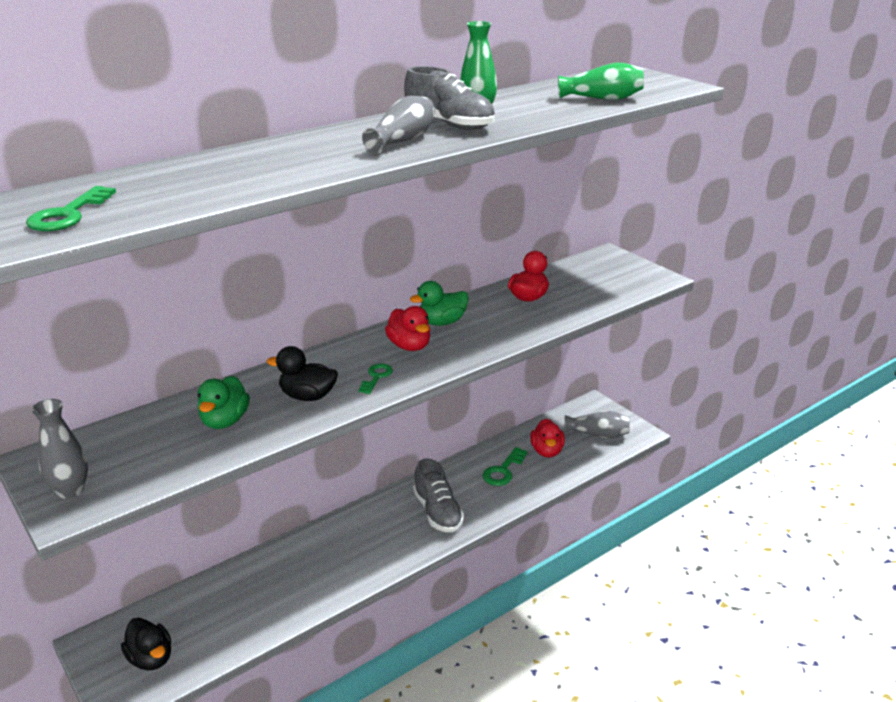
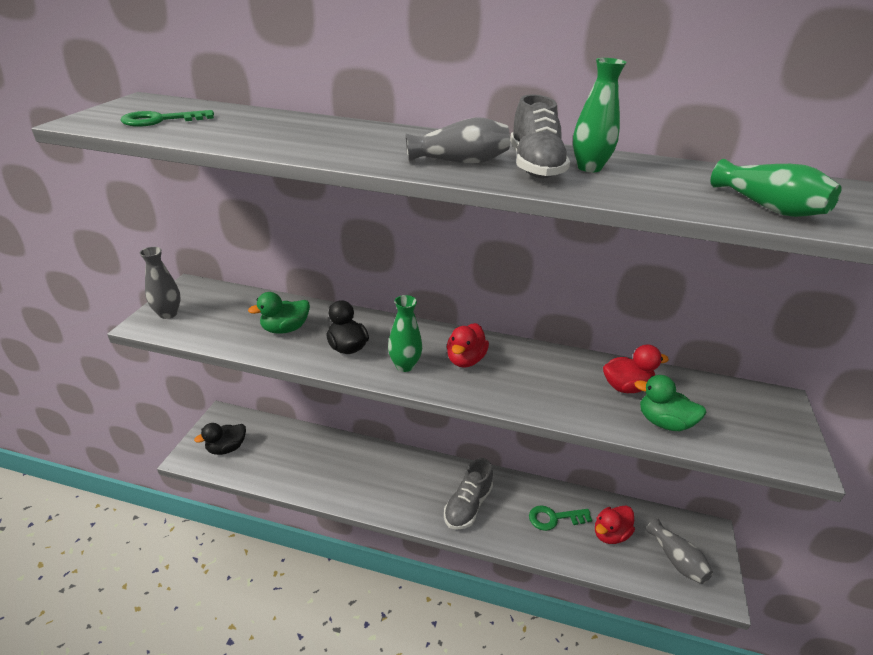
camera: 50 degrees right, 5 degrees up
(151, 658) = (226, 448): black duck -> black duck turned 45 degrees clockwise
(376, 377) = (405, 365): green key -> green vase
(442, 322) = (520, 358): green duck -> green duck (663, 422)

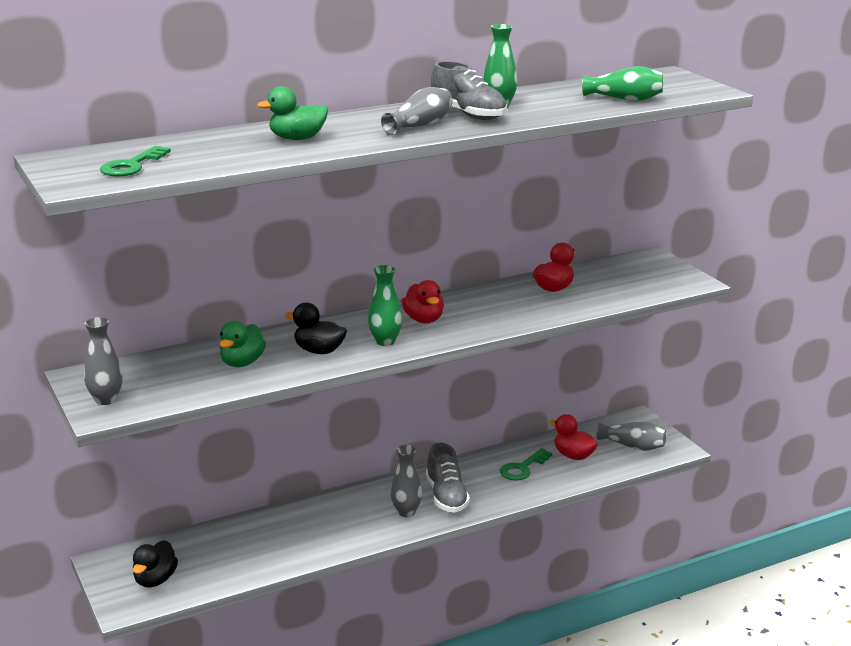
camera: 40 degrees left, 10 degrees down
(424, 500) = (406, 512): none -> grey vase
(610, 534) = (573, 456): red duck -> red duck turned 120 degrees clockwise
(663, 422) = (601, 297): green duck -> green duck (297, 138)

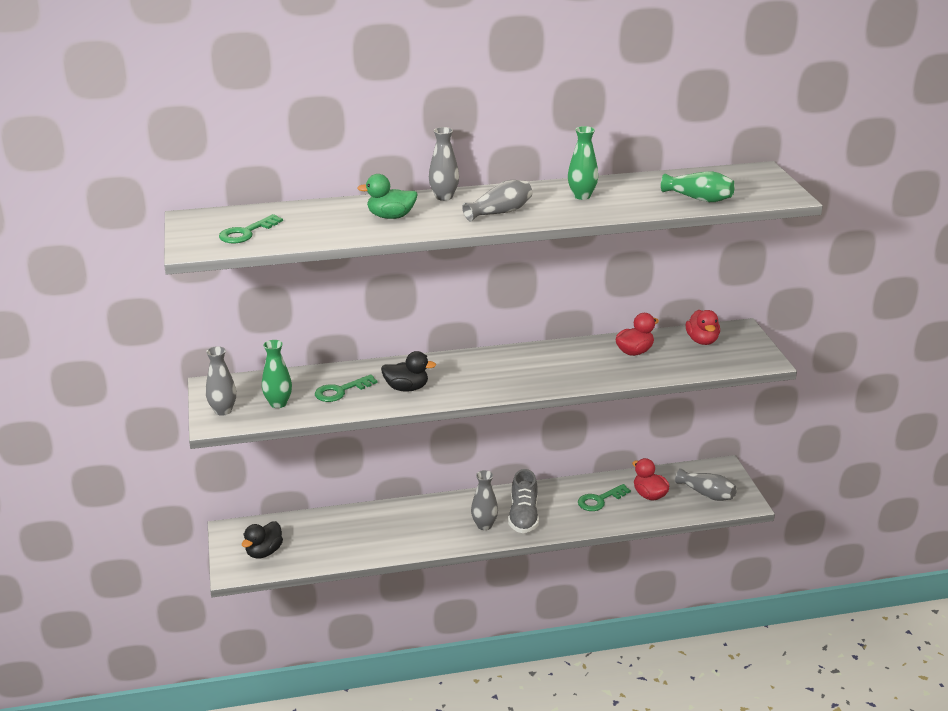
camera: 15 degrees right, 5 degrees up
(242, 363) = (340, 391): green duck -> green key
(319, 351) = (406, 388): black duck -> black duck turned 150 degrees clockwise
(346, 118) = (444, 197): none -> grey vase
(385, 341) = (464, 386): green vase -> green vase (278, 403)
(423, 320) = (506, 369): red duck -> red duck (702, 341)
(468, 114) = (548, 203): grey shoe -> none

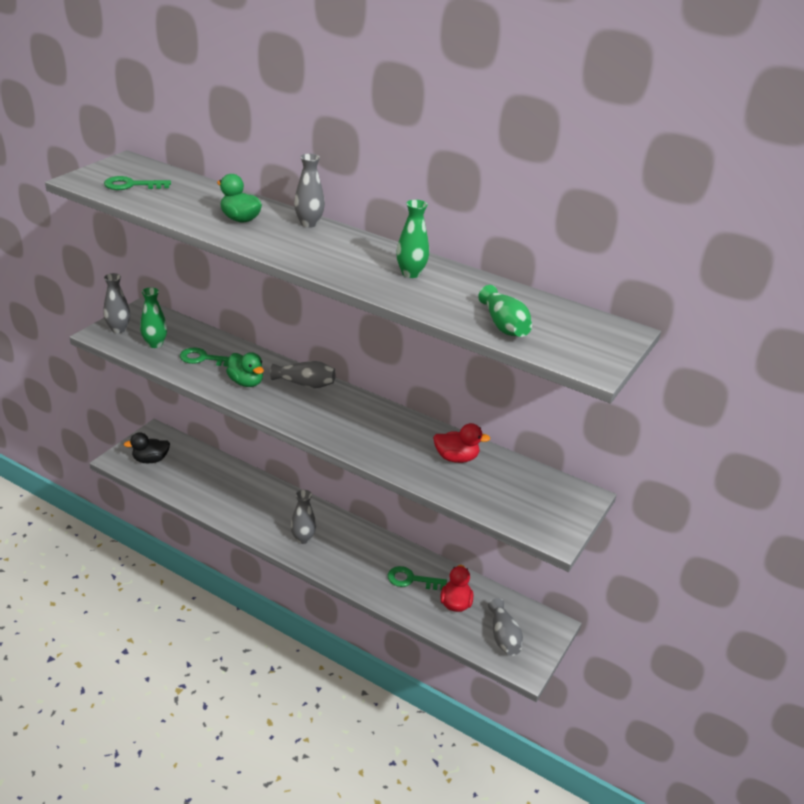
camera: 40 degrees right, 5 degrees up
(406, 388) = (246, 382): black duck -> green duck
(500, 212) = (319, 254): grey vase -> grey vase (305, 384)
(523, 516) = (339, 552): grey shoe -> none
(702, 341) = (530, 484): red duck -> none

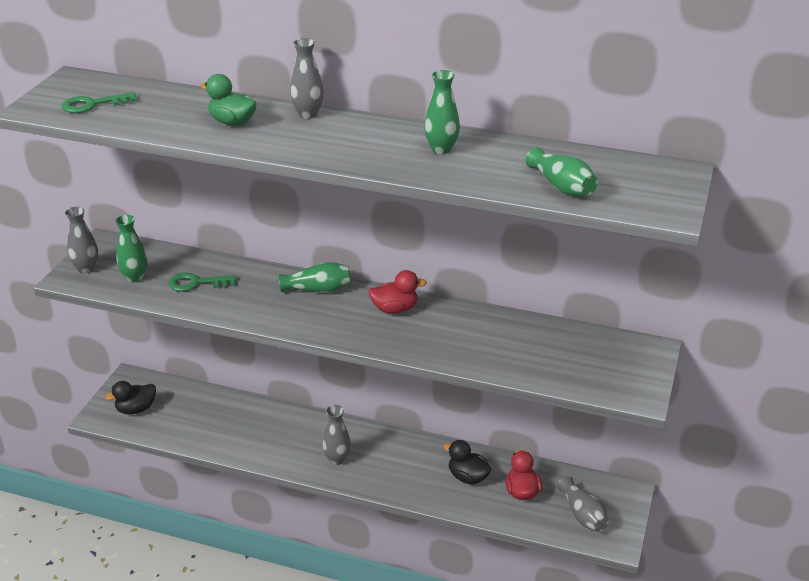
camera: 10 degrees left, 0 degrees up
(246, 382) = (254, 300): green duck -> none
(305, 384) = (318, 289): grey vase -> green vase
(411, 579) = (467, 477): green key -> black duck
(456, 458) = (508, 336): red duck -> red duck (395, 309)

